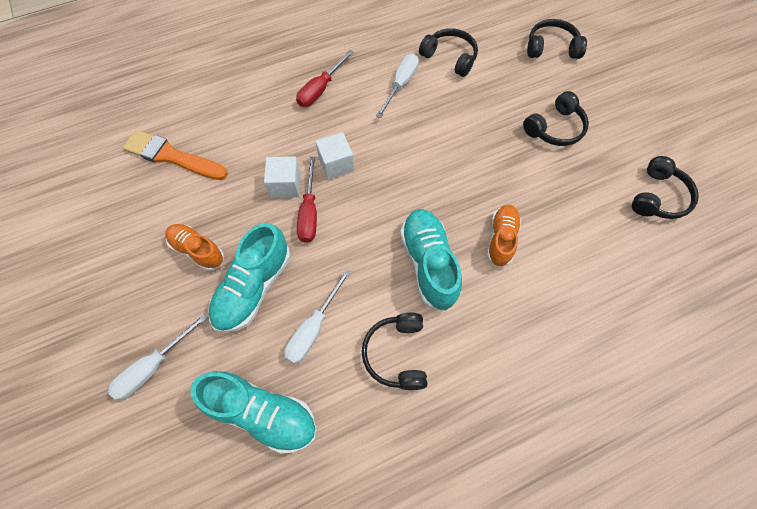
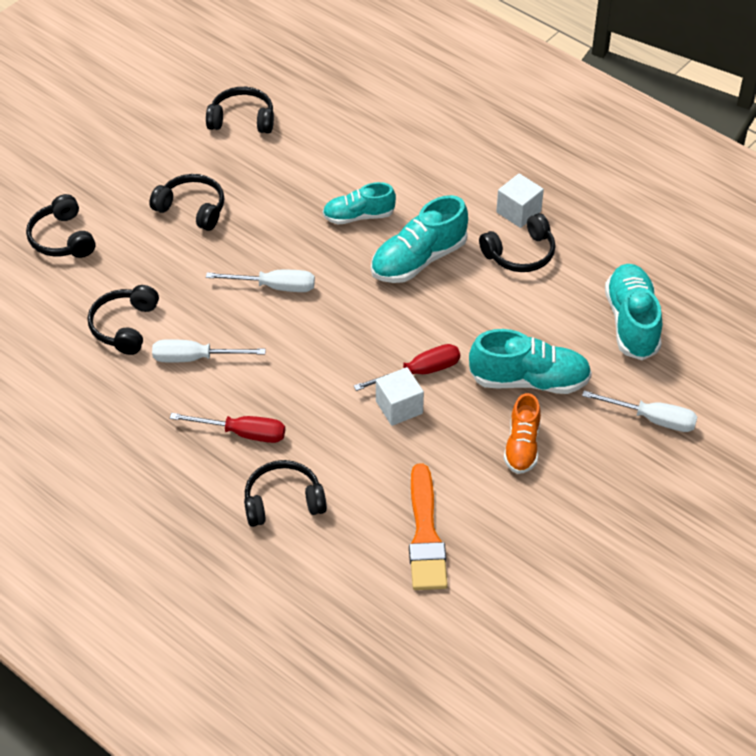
camera: 115 degrees left, 15 degrees down
(253, 92) = (283, 501): none -> black headphones
(313, 328) = (537, 319): white screwdriver -> white screwdriver (274, 287)
(336, 164) = (345, 374): white cube -> white cube (518, 212)
(501, 239) = (358, 216): orange shoe -> turquoise shoe

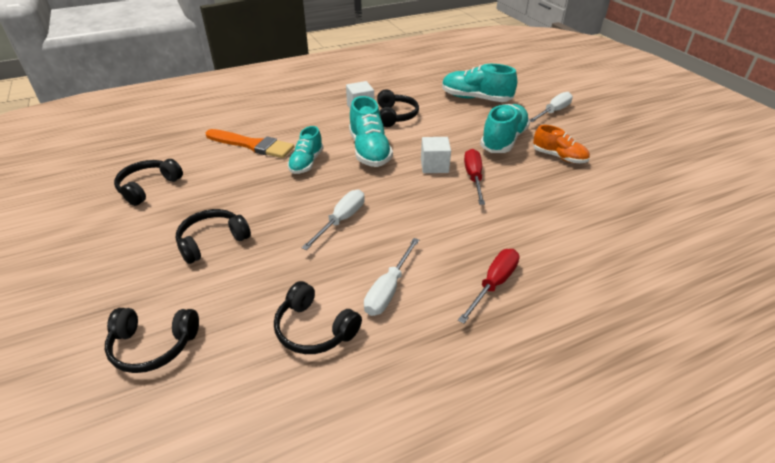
camera: 65 degrees left, 10 degrees down
(283, 501) = (580, 281): black headphones -> none
(399, 407) = (502, 195): white cube -> white cube (434, 166)
(425, 535) = (631, 216): orange brush -> orange brush (252, 145)

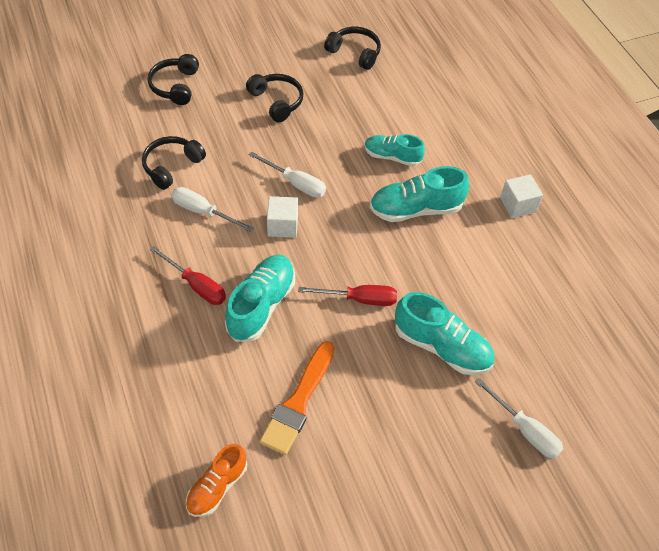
camera: 90 degrees right, 15 degrees up
(252, 145) = (426, 113): orange brush -> orange brush (298, 402)
(395, 116) = (498, 239): black headphones -> none
(434, 166) = (384, 265): white cube -> white cube (282, 225)
(476, 98) = (557, 337): turquoise shoe -> turquoise shoe (261, 305)
(559, 157) = (401, 400): orange shoe -> orange shoe (217, 487)

